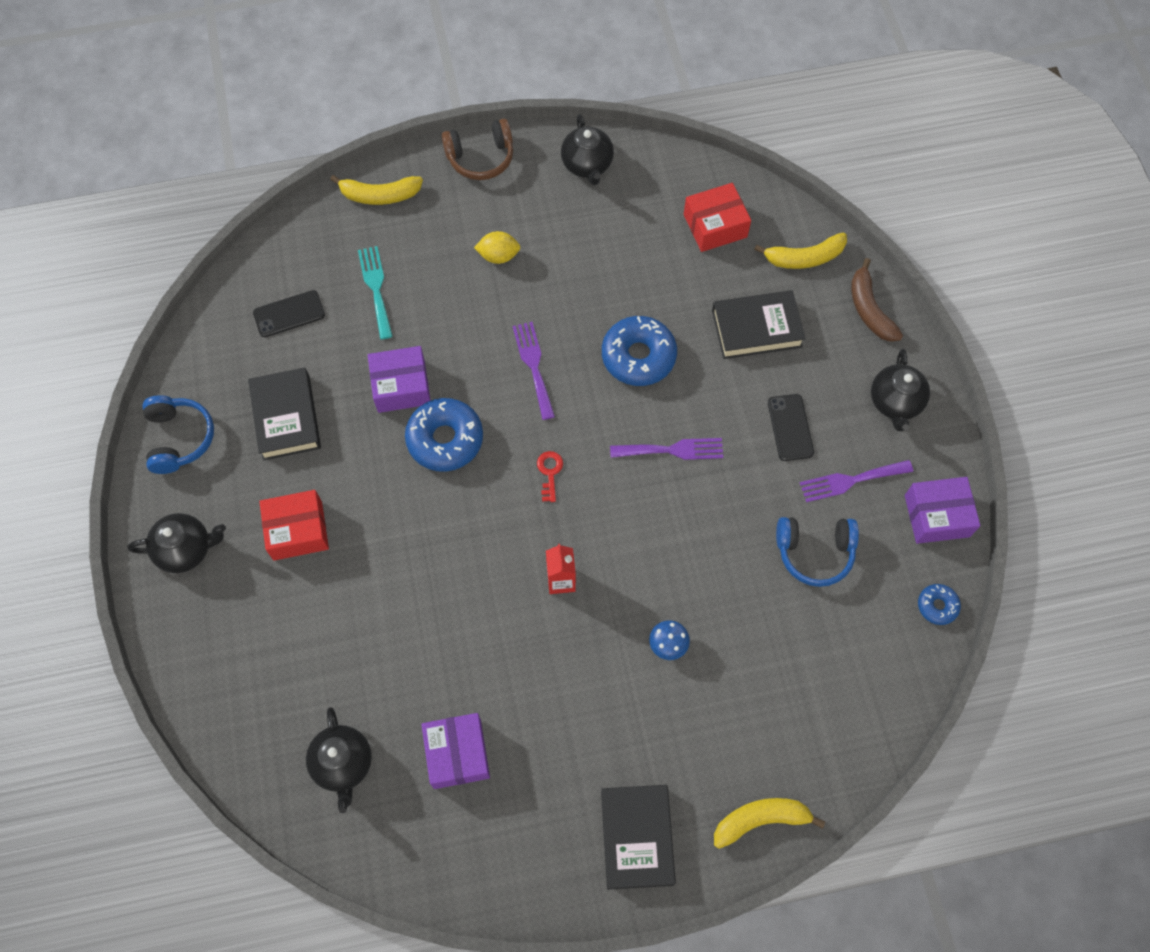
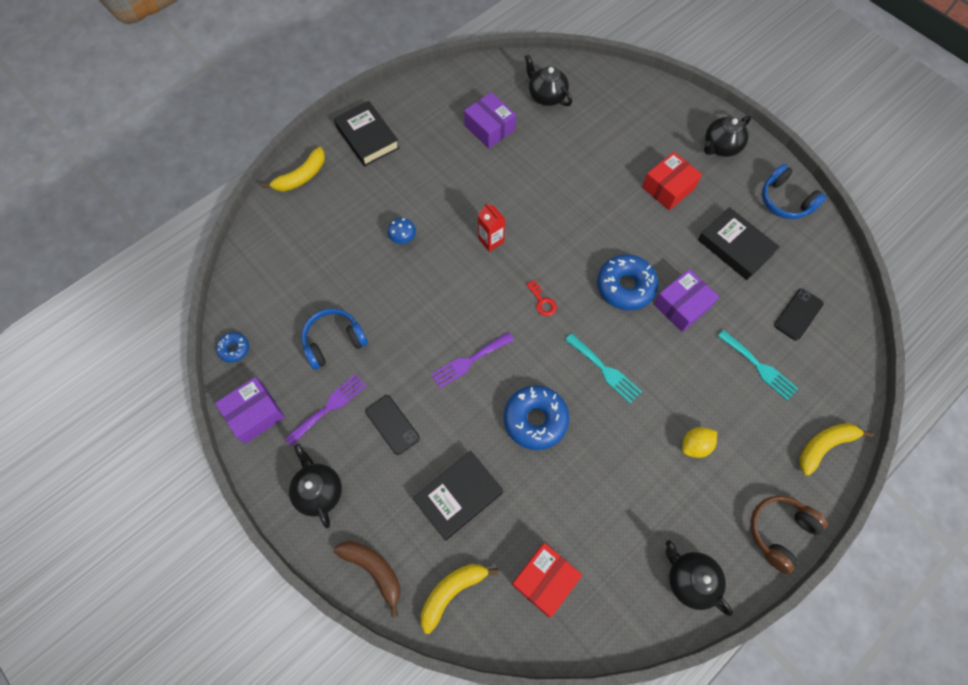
camera: 150 degrees right, 0 degrees up
(533, 366) = (605, 370): purple fork -> turquoise fork

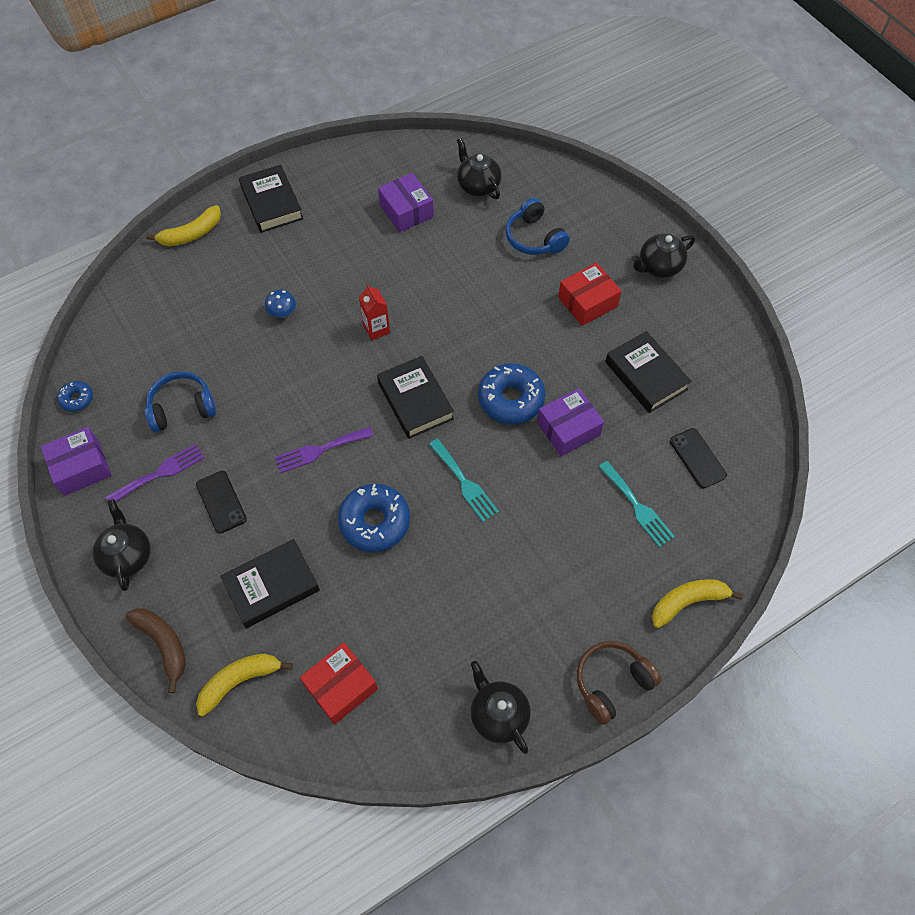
camera: 10 degrees right, 5 degrees down
(542, 301) = (415, 401): red key -> black book
(695, 445) = (542, 577): yellow lemon -> none
(785, 201) = (716, 335): blue headphones -> blue headphones (534, 238)
(798, 314) = (697, 458): black phone -> black phone turned 75 degrees counterclockwise

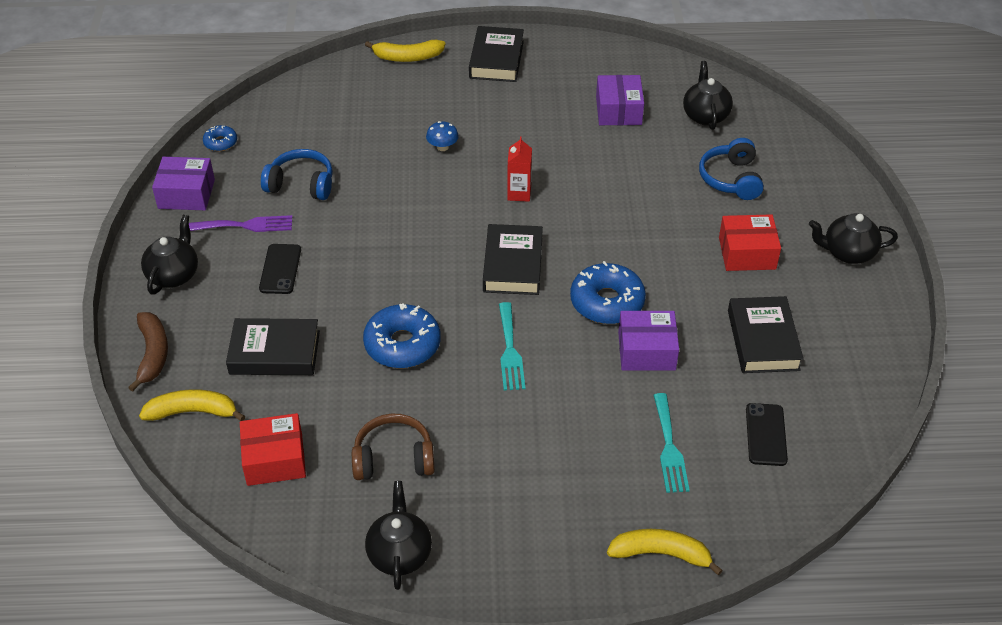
camera: 30 degrees right, 15 degrees down
(320, 450) = (395, 267): purple fork -> none
(612, 682) = (530, 584): brown headphones -> brown headphones (393, 458)

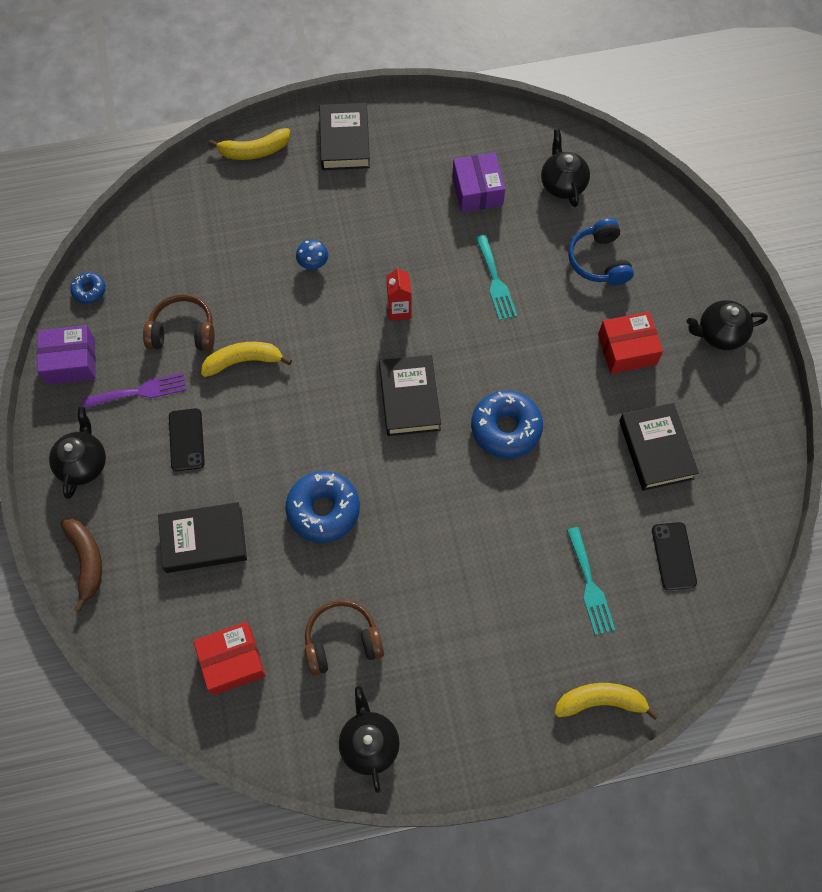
camera: 10 degrees left, 20 degrees up
(193, 412) = (142, 621): yellow banana -> yellow banana (243, 361)
(301, 184) = (183, 332): blue headphones -> brown headphones
(510, 351) = (425, 500): turquoise fork -> turquoise fork (495, 281)
(646, 351) = (552, 479): purple box -> none

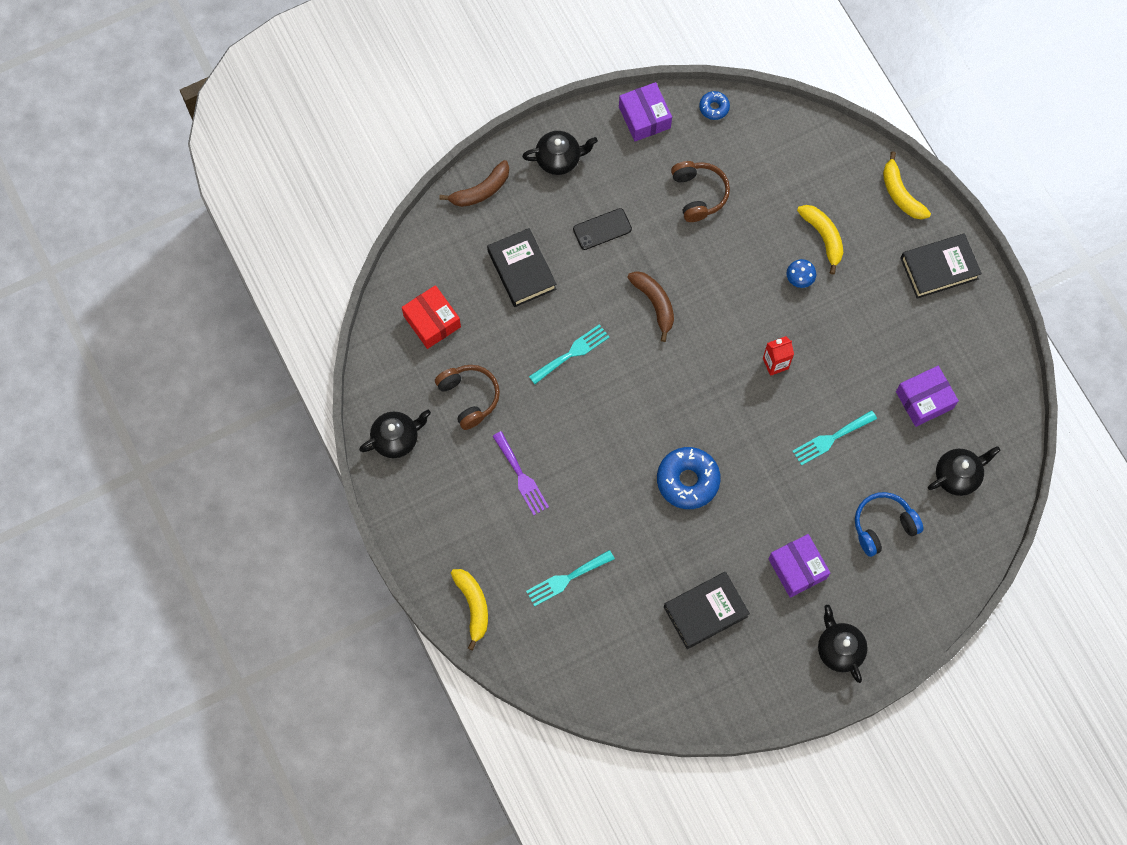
camera: 75 degrees right, 5 degrees up
(140, 391) = (634, 179): purple fork -> purple fork (521, 476)
(243, 361) = (686, 251): yellow banana -> yellow banana (823, 237)
(293, 408) = (654, 303): none -> brown banana
(323, 510) = (572, 353): blue donut -> turquoise fork
(409, 398) = (692, 394): black book -> none
(627, 349) = (797, 568): red box -> purple box
(673, 556) = (611, 643): black phone -> none

